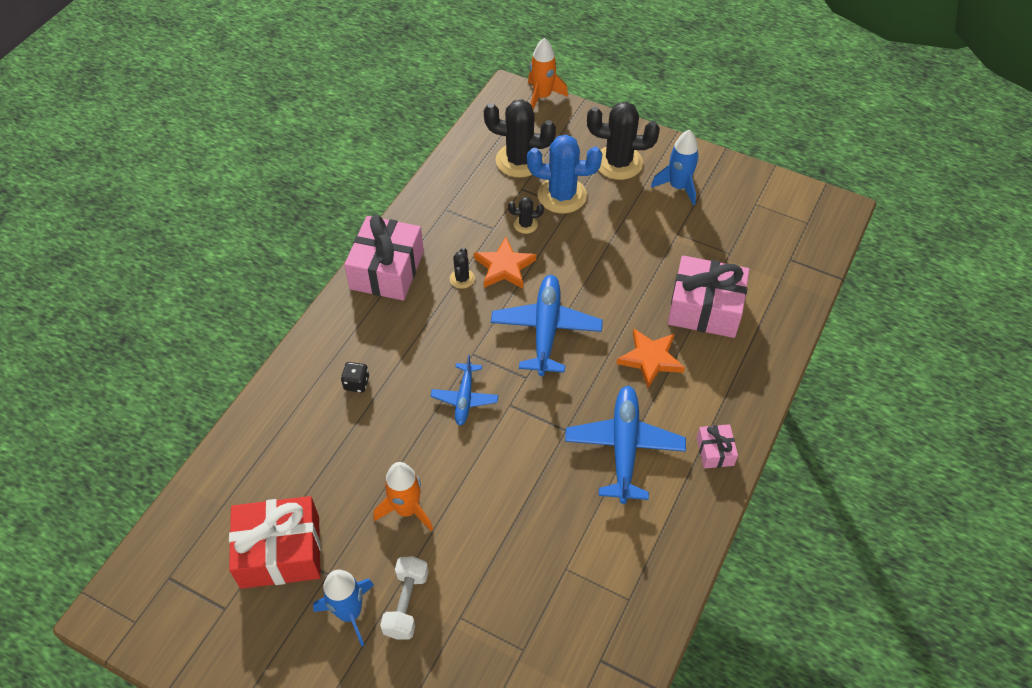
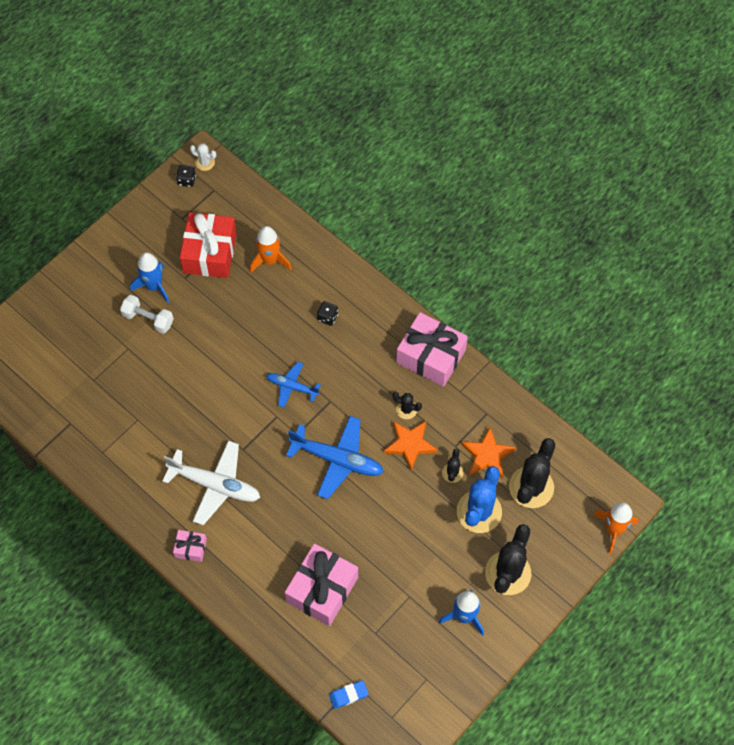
camera: 105 degrees right, 10 degrees up
(118, 605) = (205, 162): none -> white cactus
(153, 622) = (186, 180): none -> black dice
(407, 509) = (214, 331): orange rocket -> orange rocket (270, 260)
(624, 448) = (215, 485): blue plane -> white plane
(650, 359) = (286, 529): orange star -> orange star (487, 455)
(805, 261) = (348, 695): none -> blue eraser

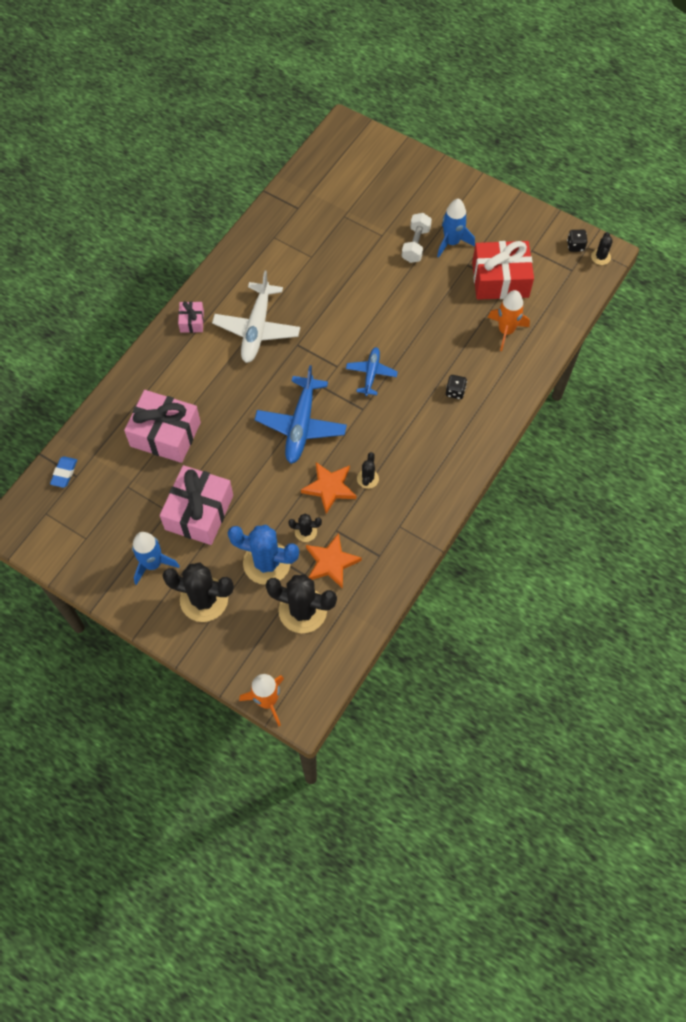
camera: 80 degrees right, 0 degrees up
(205, 162) = (600, 257): white cactus -> black cactus
(348, 695) = (64, 473): blue eraser -> blue eraser turned 45 degrees clockwise
(431, 356) = (433, 493): pink gift -> pink gift (199, 512)

